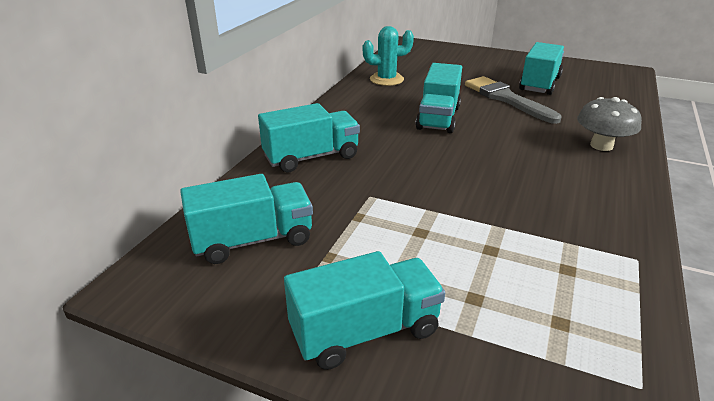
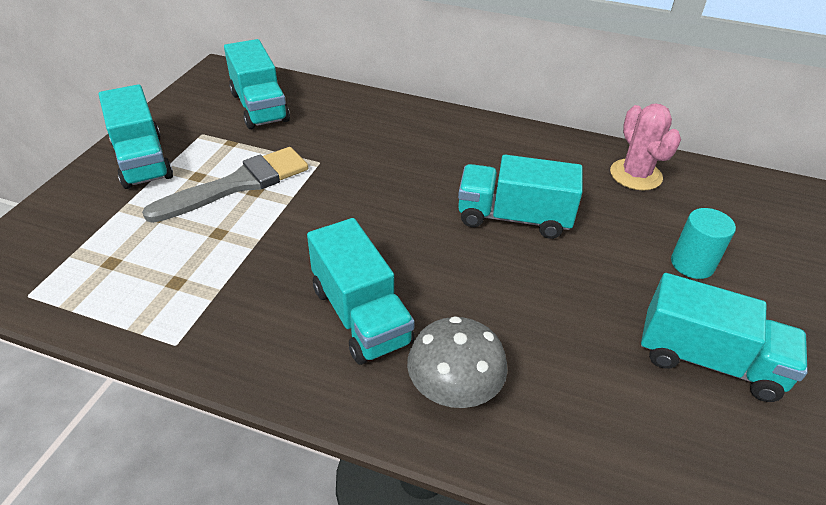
camera: 85 degrees right, 10 degrees up
(311, 157) = (394, 125): turquoise truck -> turquoise truck (360, 315)
(386, 79) = (635, 175): turquoise cactus -> pink cactus
(469, 77) = (692, 264): none -> turquoise cylinder
(506, 99) = (611, 299): grey brush -> grey brush (238, 184)

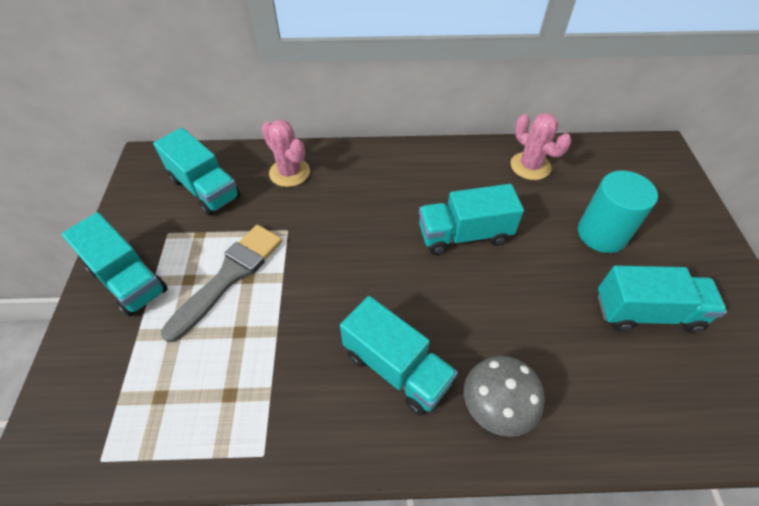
camera: 20 degrees left, 10 degrees up
(352, 114) = (289, 172): none -> pink cactus
(692, 264) = (602, 234): turquoise cylinder -> turquoise cylinder, size x1.53

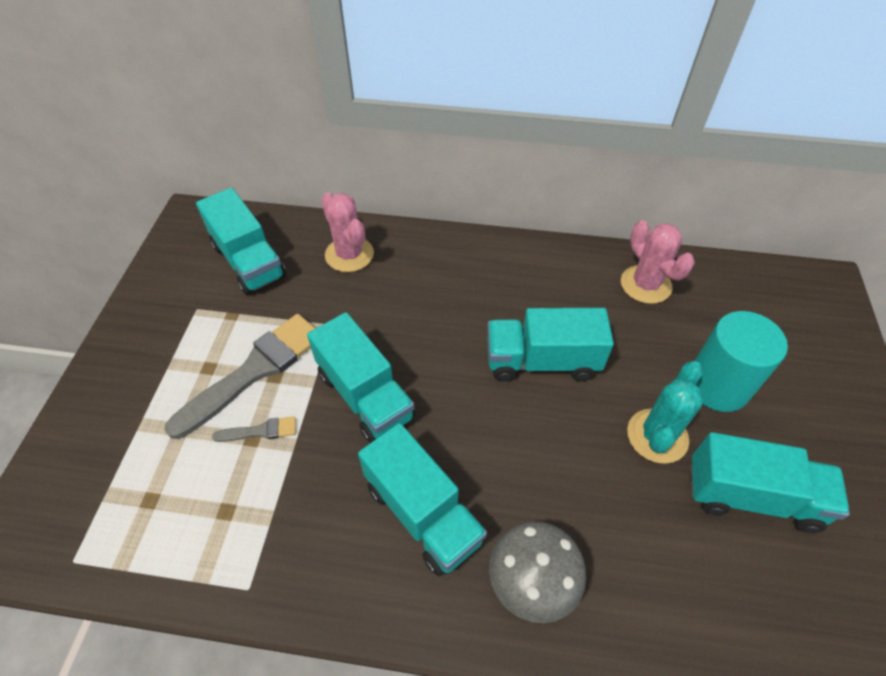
camera: 10 degrees right, 0 degrees up
(128, 279) = (142, 358): turquoise truck -> turquoise truck (365, 395)
(245, 324) = (260, 431): none -> grey brush
(566, 278) = (657, 436): none -> turquoise cactus

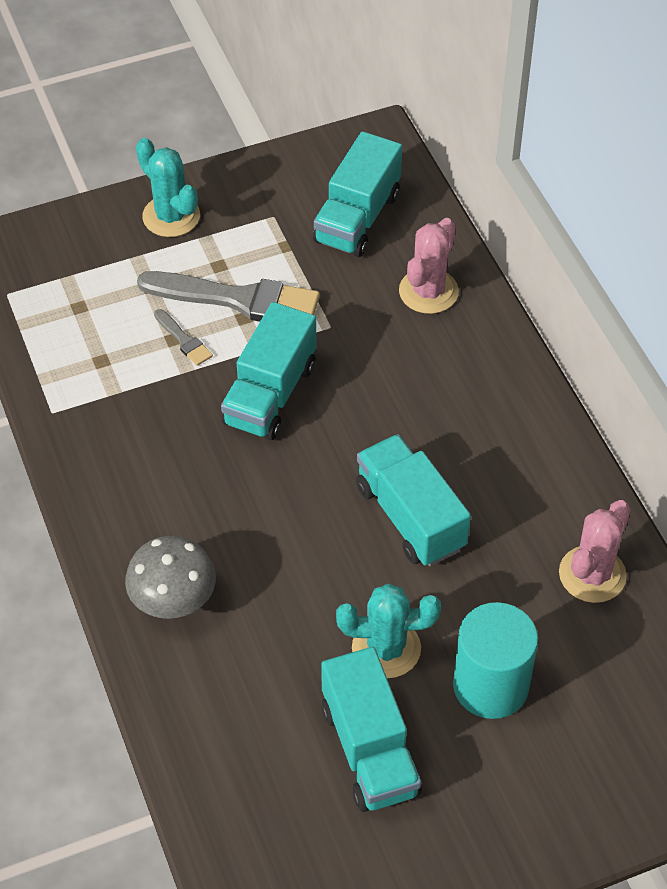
camera: 60 degrees right, 0 degrees up
(126, 376) = (171, 216): none -> turquoise cactus
(422, 513) = (184, 494): turquoise truck -> none

